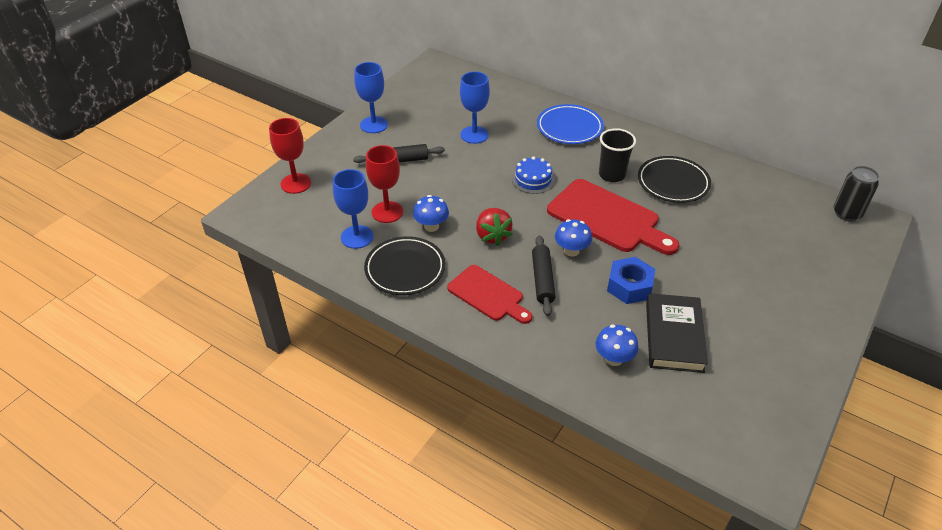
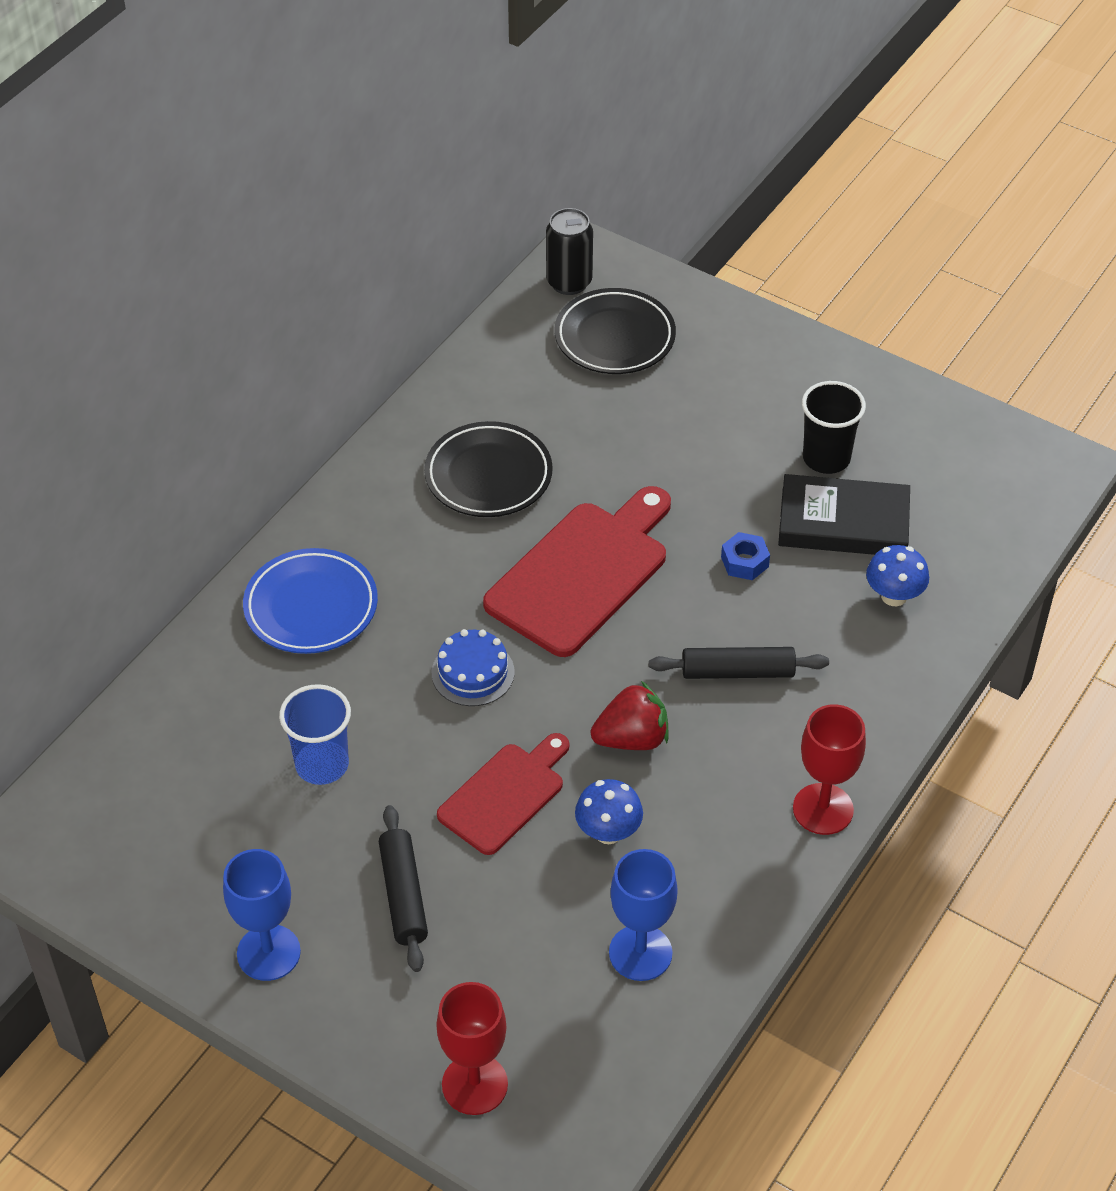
camera: 90 degrees left, 5 degrees up
(387, 212) = (567, 907): red goblet -> red goblet (823, 809)
(405, 269) = (723, 869): black plate -> black plate (614, 337)
(474, 135) = (322, 765): blue goblet -> blue cup
(488, 295) = (777, 746): red cutting board -> red cutting board (505, 795)
(571, 251) = (666, 629): blue mushroom -> none
(612, 175) = (463, 556): black cup -> black cup (826, 458)
(629, 286) = (744, 562): blue nut -> blue nut, size x0.63

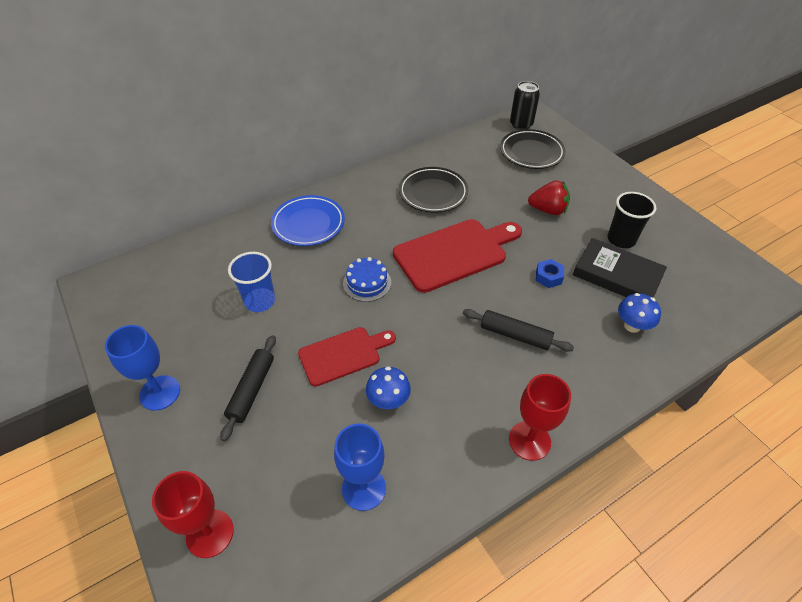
camera: 25 degrees right, 0 degrees up
(632, 738) = (433, 350): red strawberry -> red strawberry (548, 210)

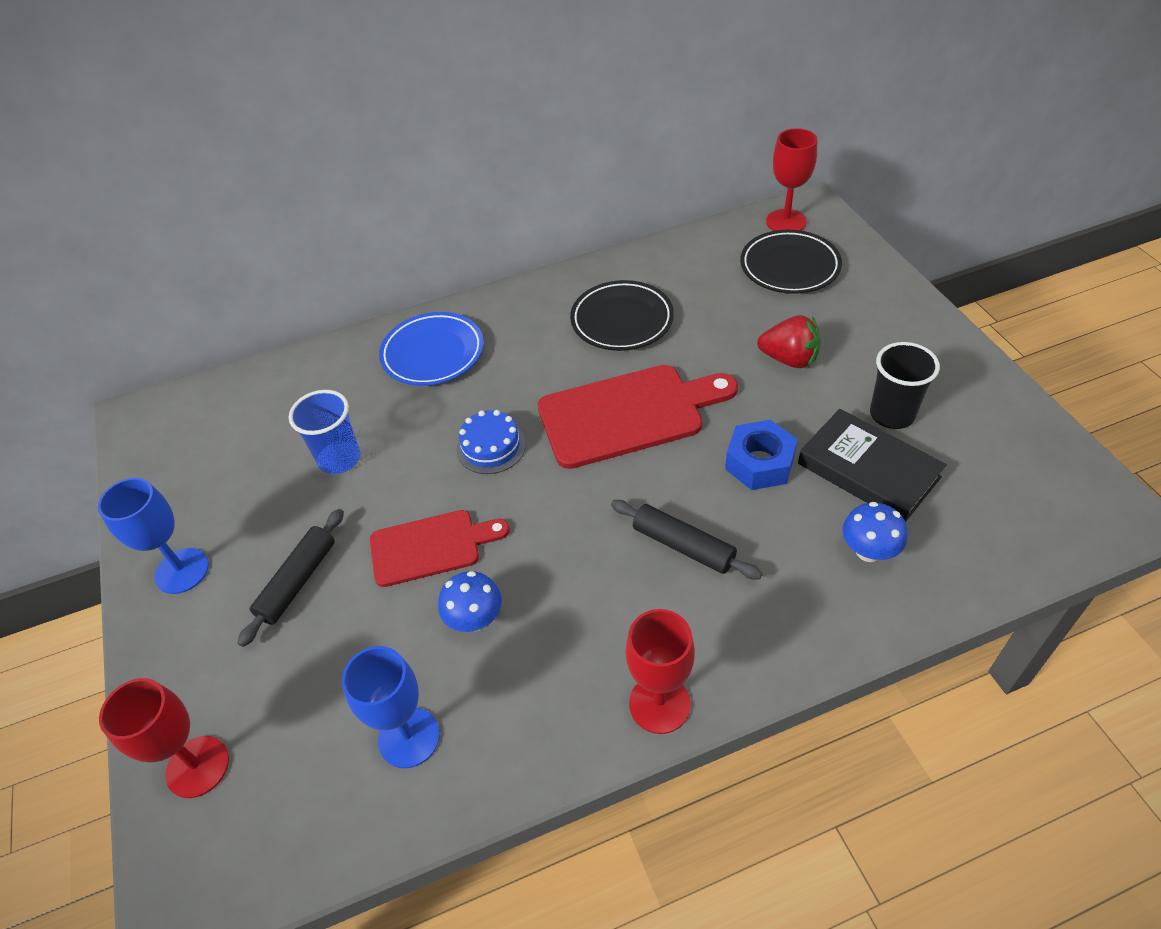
camera: 15 degrees right, 0 degrees up
(521, 125) = (786, 221): black can -> red goblet
(548, 277) = (759, 463): blue nut -> blue nut, size x1.60

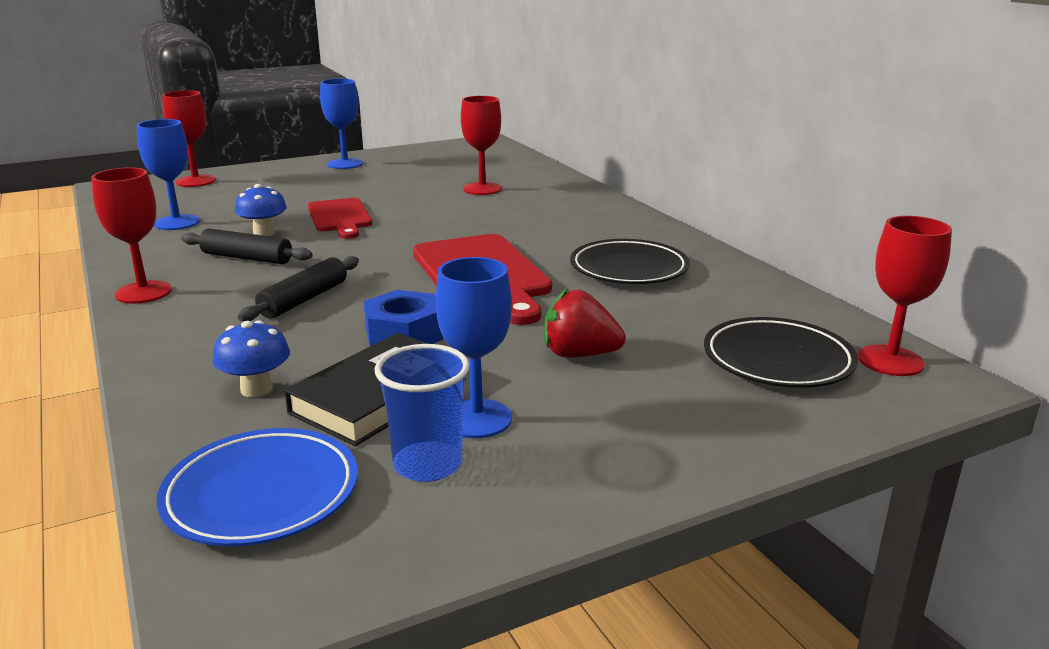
camera: 80 degrees right, 25 degrees down
(298, 582) = (323, 188): black rolling pin -> black rolling pin (247, 258)
(339, 459) = (437, 188): blue cup -> blue cup (427, 464)
(357, 417) = (482, 189): none -> red goblet
(433, 353) = (562, 204): blue plate -> blue plate (262, 494)
(491, 446) = (444, 228): blue cake -> none
(789, 359) = (579, 355): red strawberry -> red strawberry turned 90 degrees clockwise
(892, 414) = (476, 419): black cup -> blue goblet

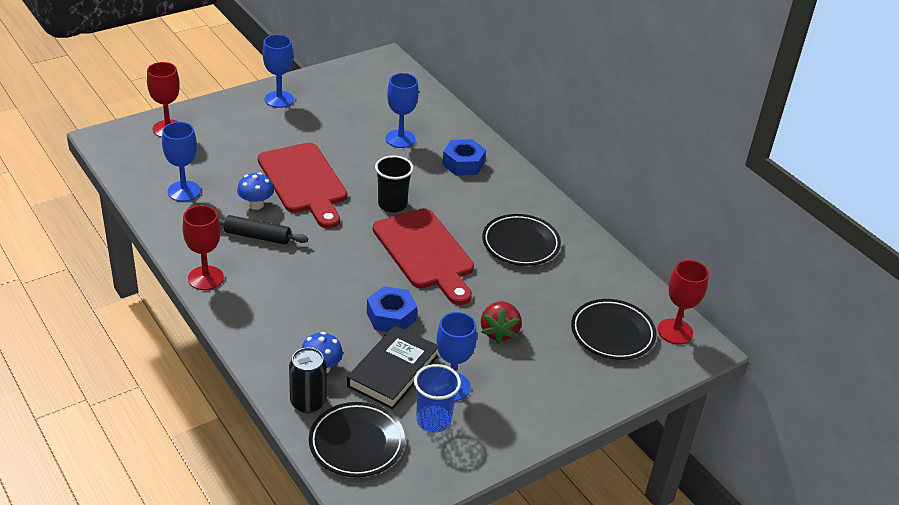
camera: 10 degrees left, 15 degrees up
(205, 432) = (308, 402): none -> black can
(262, 494) = (356, 443): blue plate -> black plate
(304, 300) = (316, 283): black rolling pin -> none
(340, 217) = (304, 182): red cutting board -> red cutting board, size x1.60
(451, 235) = (392, 205): none -> black cup
(482, 189) = (400, 139): red goblet -> blue goblet
(559, 206) = (463, 163): none -> blue nut
(579, 355) = (499, 332): red strawberry -> red strawberry turned 90 degrees counterclockwise

